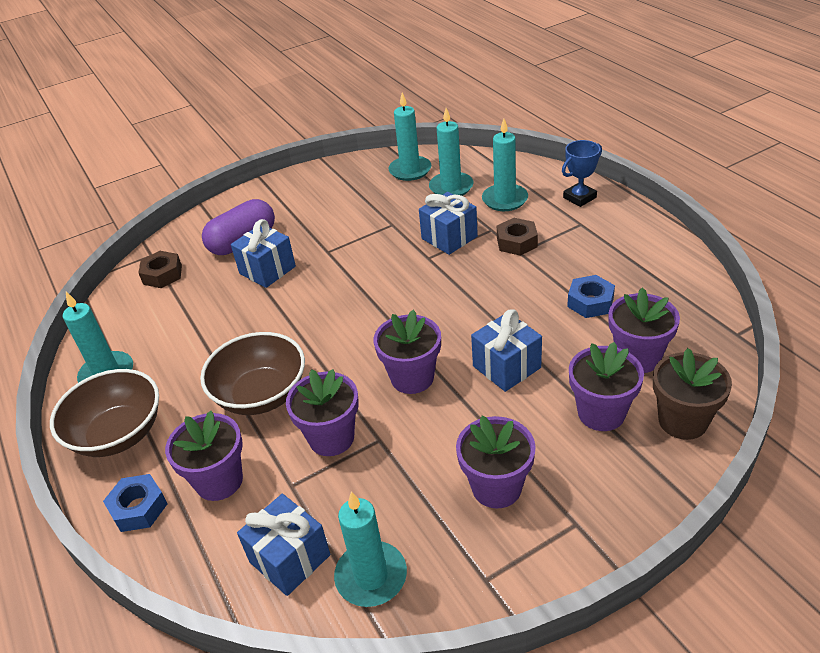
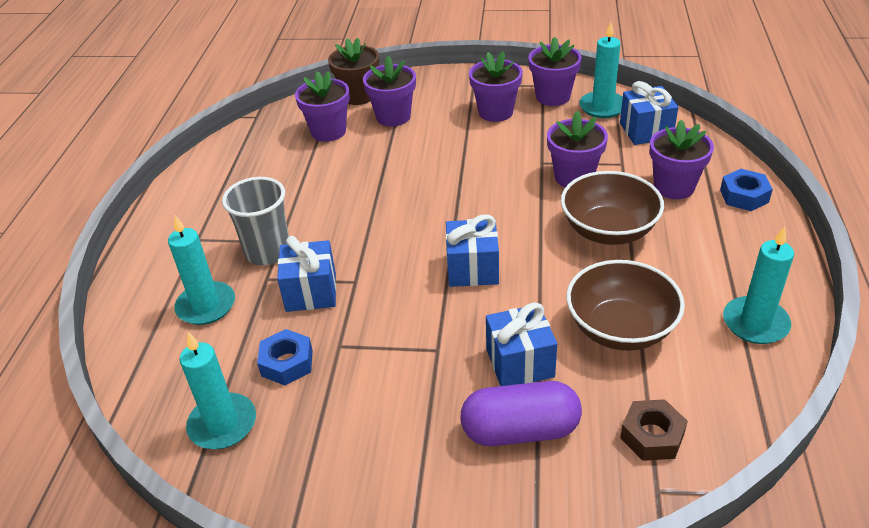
camera: 145 degrees left, 0 degrees up
(118, 434) = (752, 257): brown bowl -> brown bowl (620, 328)
(412, 378) = (481, 187): purple flower pot -> purple flower pot (552, 97)
(451, 187) = (223, 360): turquoise candle -> none
(506, 367) = (411, 164): blue gift -> blue gift (472, 269)
(516, 242) = (268, 252): brown nut -> grey cup
(579, 197) = (152, 266): blue trophy -> none
(590, 302) = (298, 175): blue nut -> blue nut (287, 363)

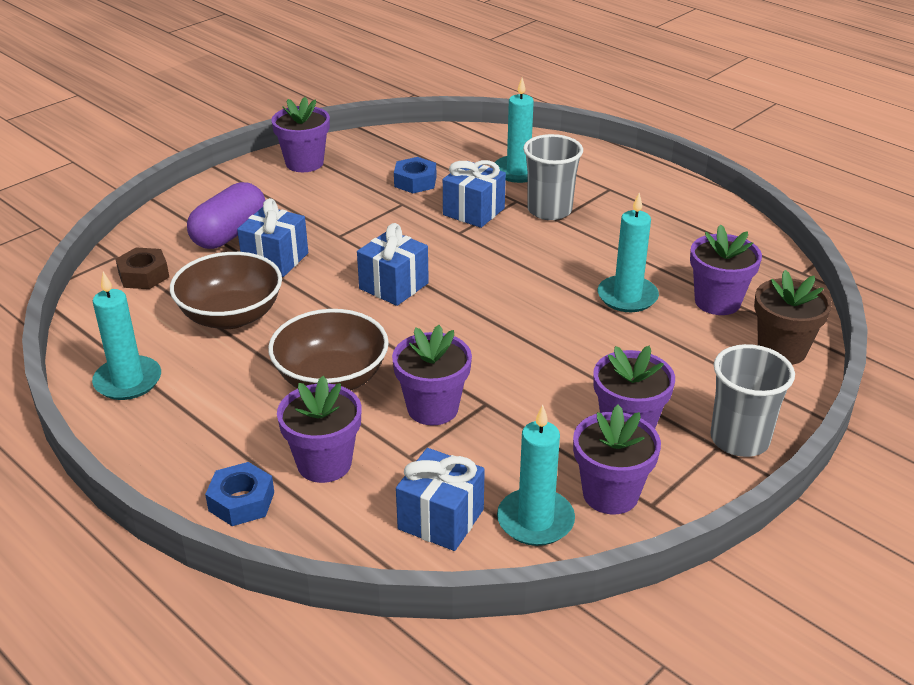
camera: 125 degrees right, 5 degrees down
(222, 424) = (397, 149): turquoise candle -> turquoise candle (627, 297)
(393, 117) = (702, 352): purple flower pot -> purple flower pot (304, 163)
(459, 81) = (739, 439): none -> grey cup

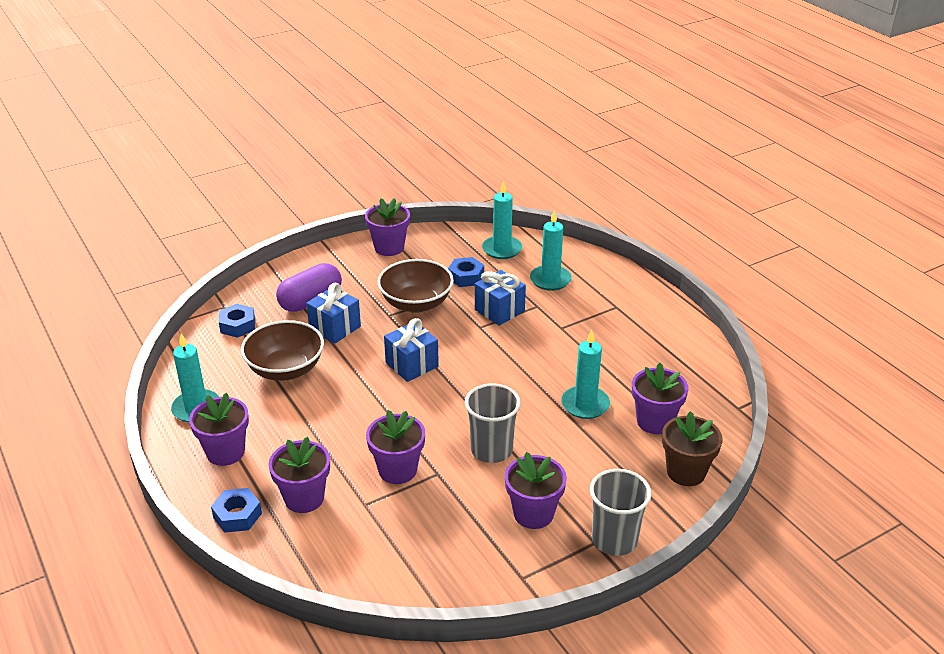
camera: 15 degrees right, 0 degrees up
(144, 275) = (238, 325): brown nut -> blue nut
(331, 379) = (335, 433): brown bowl -> brown bowl (416, 303)
(441, 519) = (366, 557): blue gift -> none
(535, 520) = (432, 572): turquoise candle -> turquoise candle (502, 249)
(549, 210) = (559, 319): grey cup -> grey cup (491, 450)
(610, 494) = (496, 563): purple flower pot -> purple flower pot (225, 452)

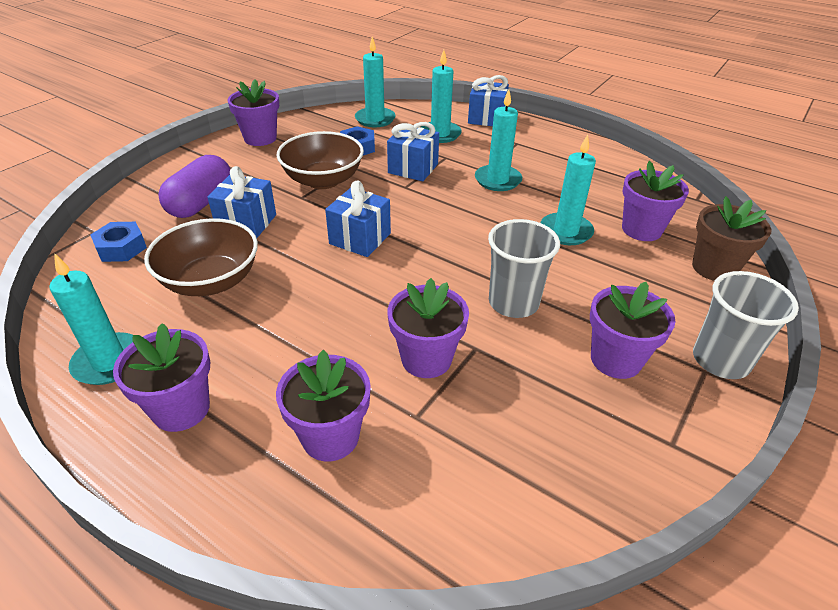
camera: 25 degrees left, 5 degrees up
(237, 515) = (246, 498): blue nut -> none
(566, 341) = (497, 180): none -> turquoise candle
(609, 272) = (486, 118): none -> blue gift

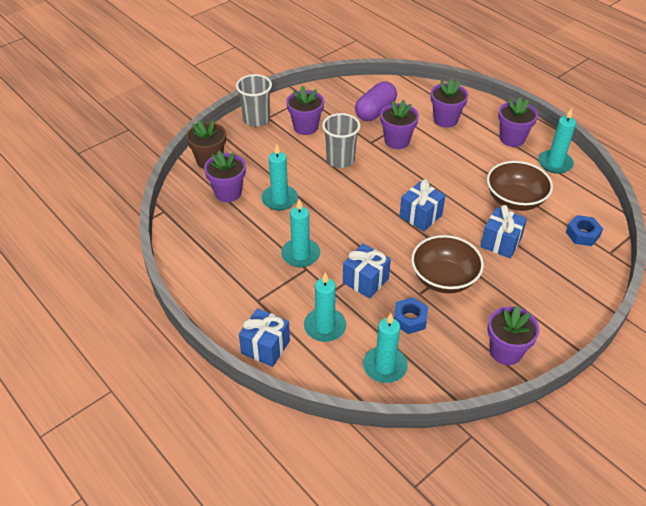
camera: 165 degrees left, 5 degrees up
(201, 203) = (540, 269): purple capsule -> purple capsule (375, 111)

